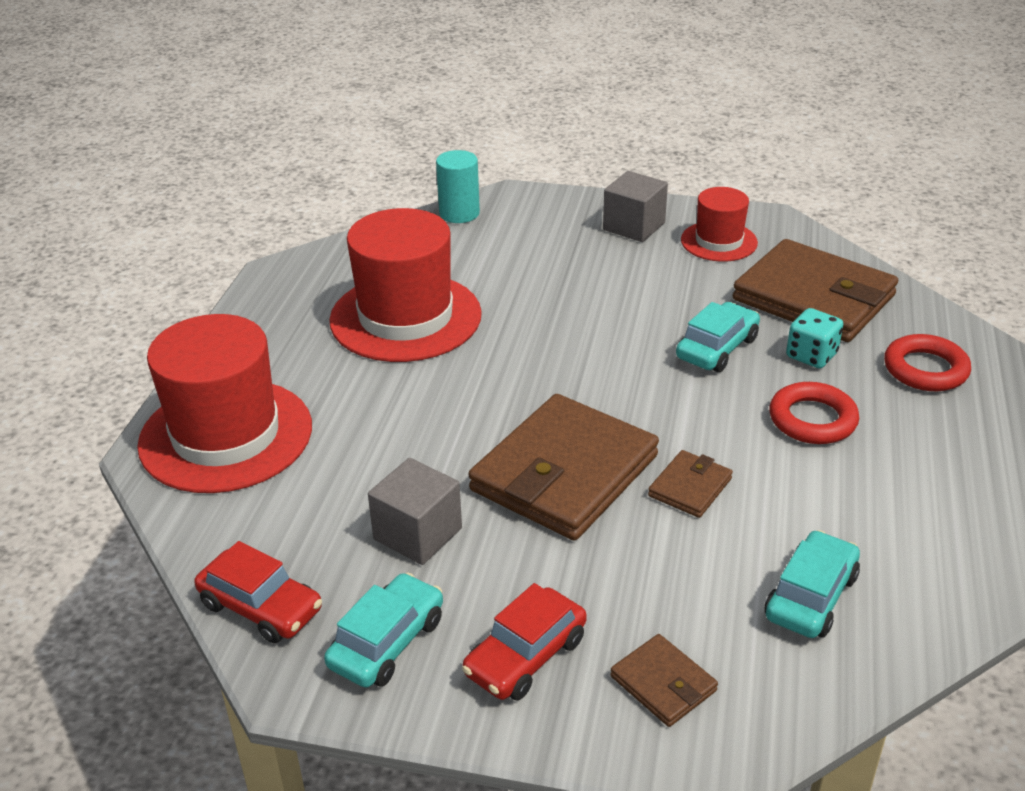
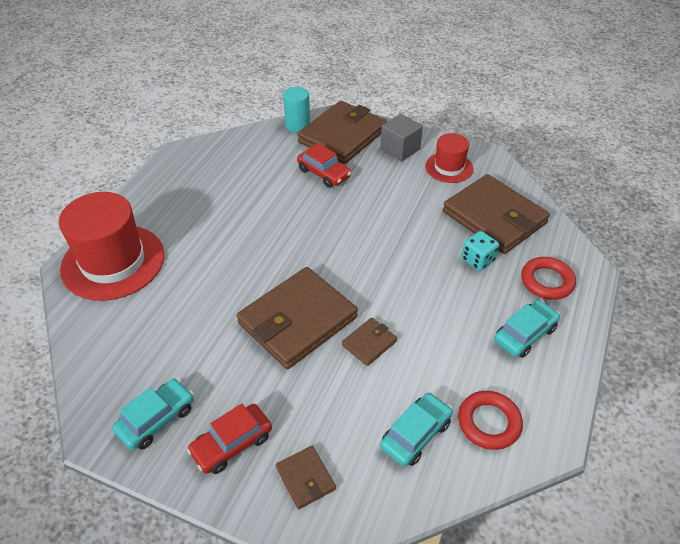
camera: 10 degrees right, 10 degrees up
(261, 607) = (95, 382): red car -> red car (324, 173)
(405, 317) = (241, 195): red hat -> none
(418, 534) = (198, 348): grey cube -> none
(536, 219) = (342, 136): none -> brown wallet
(717, 348) = (420, 245): turquoise car -> turquoise car (524, 334)
(812, 419) = (462, 307): red ring -> red ring (489, 422)

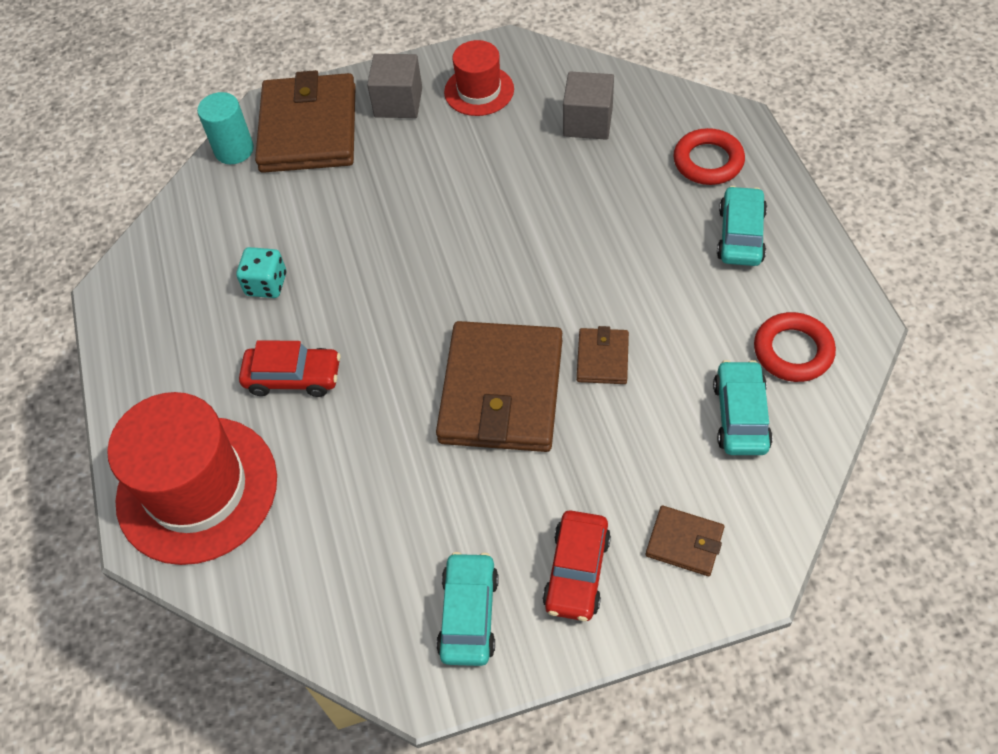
camera: 35 degrees left, 10 degrees up
(324, 173) = (339, 193): red car -> red car (293, 377)
(477, 260) = (619, 184): turquoise dice -> turquoise dice (266, 284)
(494, 217) = (588, 122): brown wallet -> grey cube

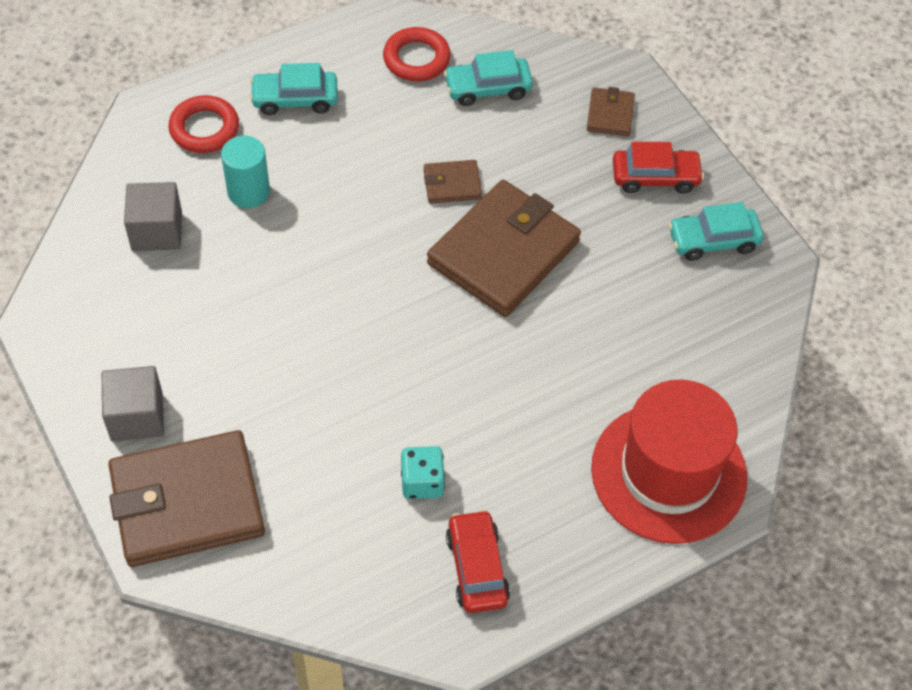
camera: 110 degrees left, 0 degrees up
(234, 150) = (229, 577): turquoise cylinder -> turquoise cylinder (248, 192)
(293, 377) = (529, 424): red car -> red car (476, 568)
(479, 91) = (113, 338): red hat -> none
(501, 391) = (503, 253): brown wallet -> brown wallet turned 45 degrees counterclockwise

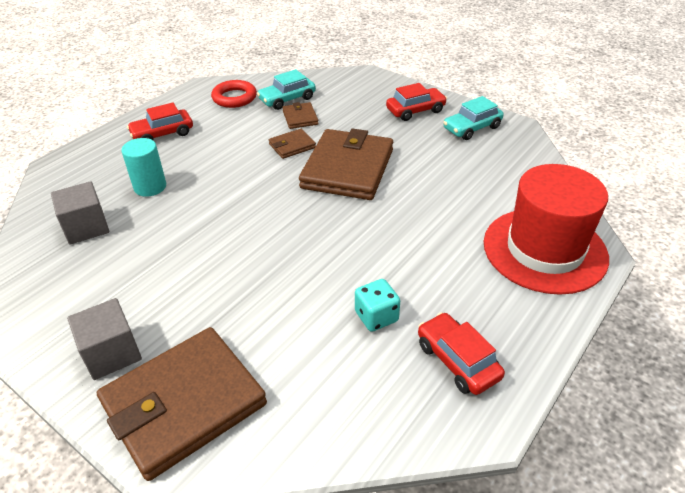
camera: 20 degrees left, 15 degrees down
(204, 128) = (103, 163): red ring -> none
(295, 99) = (162, 134): turquoise car -> red car
(610, 114) = (368, 92): brown wallet -> brown wallet (300, 118)

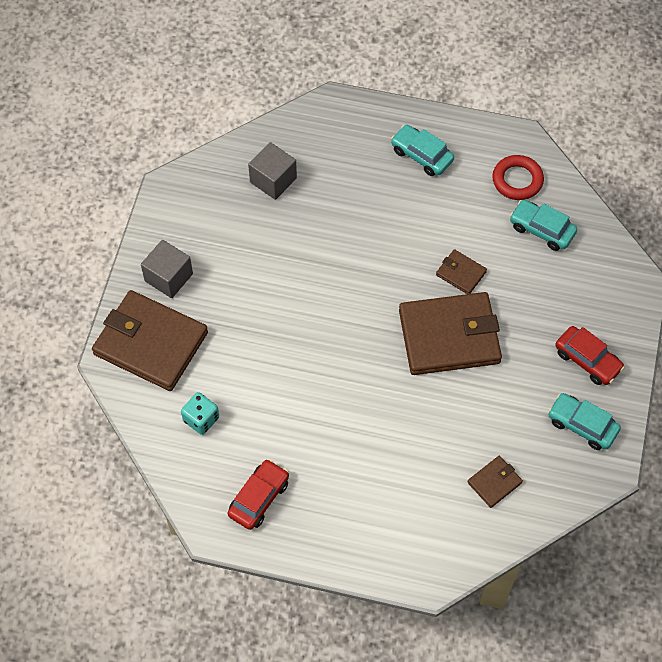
camera: 65 degrees right, 20 degrees up
(150, 187) = (343, 193): turquoise cylinder -> none
(162, 134) = (421, 155): red car -> turquoise car
(300, 118) = (513, 258): brown wallet -> brown wallet (494, 482)
(376, 317) = (276, 429): turquoise dice -> turquoise dice (201, 419)
(544, 250) = (413, 535): red hat -> none

